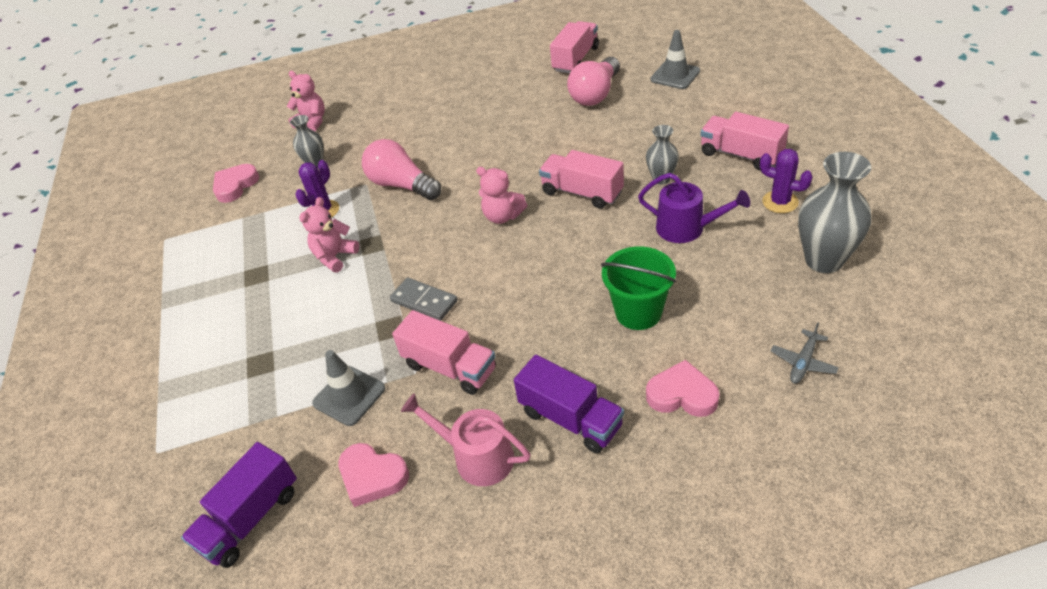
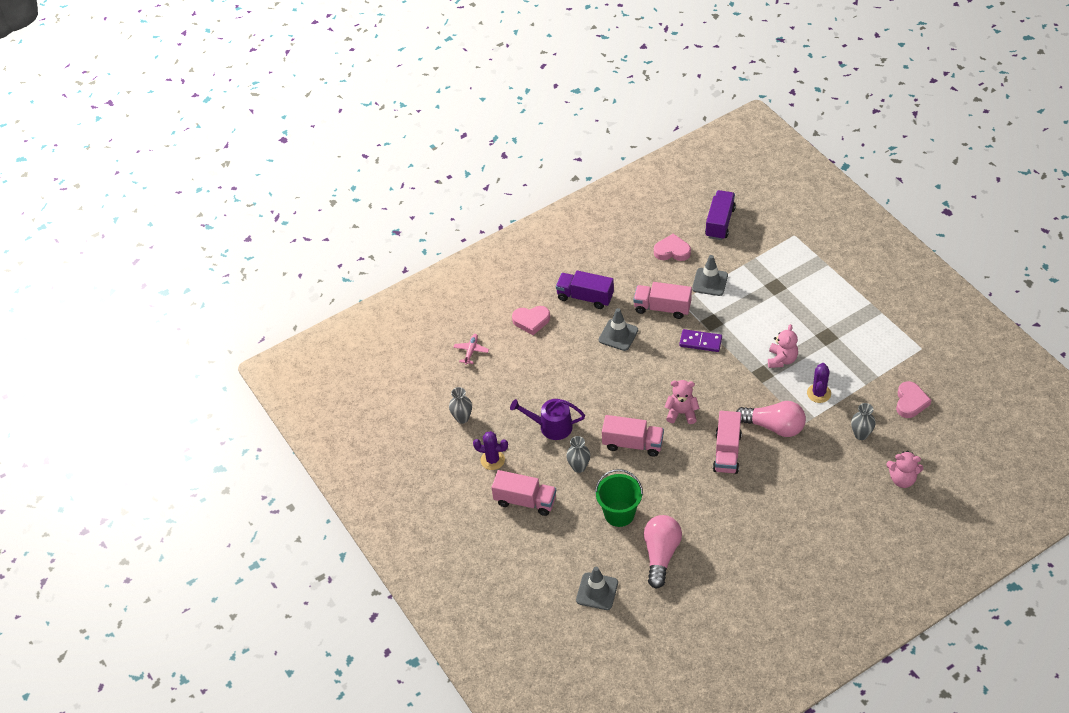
camera: 160 degrees right, 5 degrees up
(424, 301) = (700, 342): grey domino -> purple domino
(477, 457) = (624, 270): pink watering can -> none
(540, 337) = (618, 335): none -> grey traffic cone
(576, 59) = (698, 603): pink truck -> pink truck (727, 452)
(638, 312) = (566, 361): green bucket -> green bucket (619, 514)
(803, 362) = (471, 351): grey plane -> pink plane
(824, 260) = (462, 418): grey vase -> grey vase, size x0.56

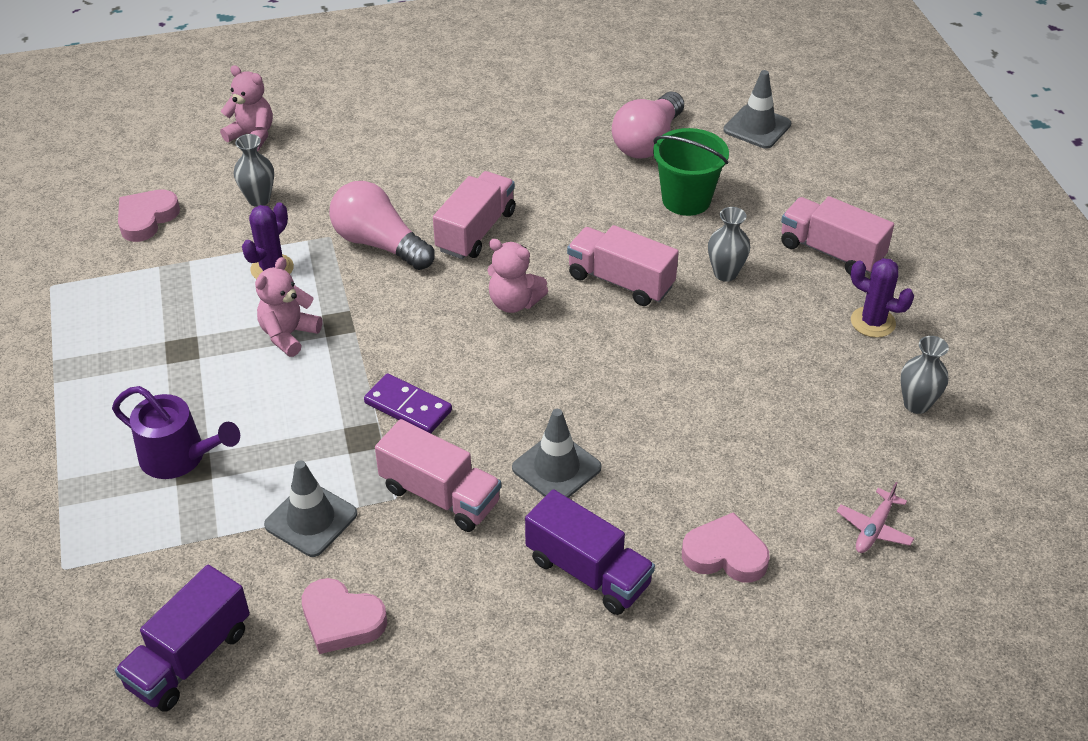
camera: 165 degrees left, 5 degrees down
(551, 426) = (751, 344): purple watering can -> purple watering can (179, 457)

